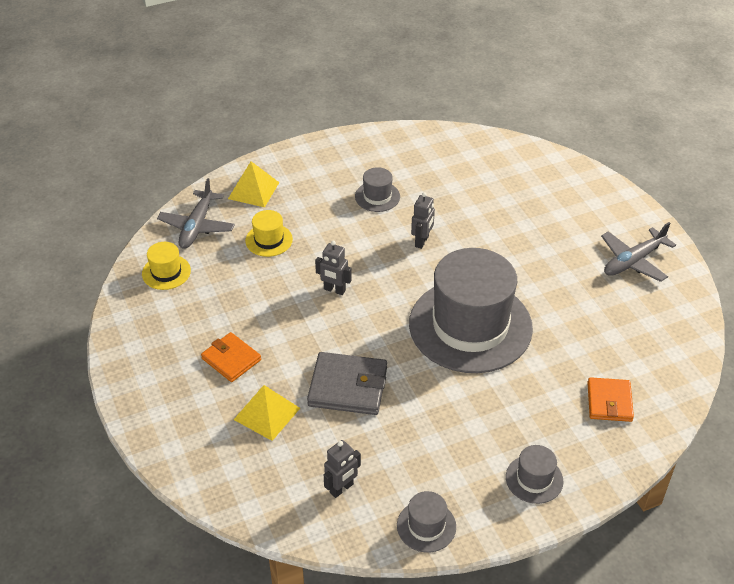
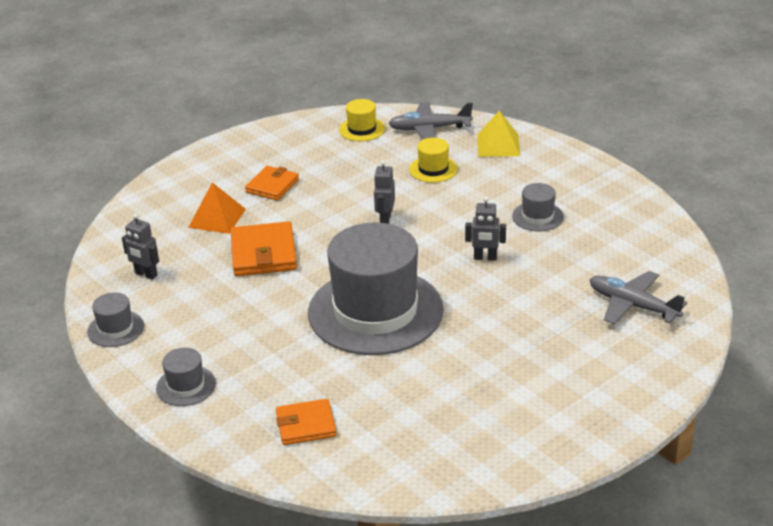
camera: 75 degrees right, 10 degrees down
(267, 414) = (217, 218): yellow pyramid -> orange pyramid
(348, 387) = (263, 253): grey wallet -> orange wallet
(633, 261) = (543, 417): grey plane -> grey plane (632, 305)

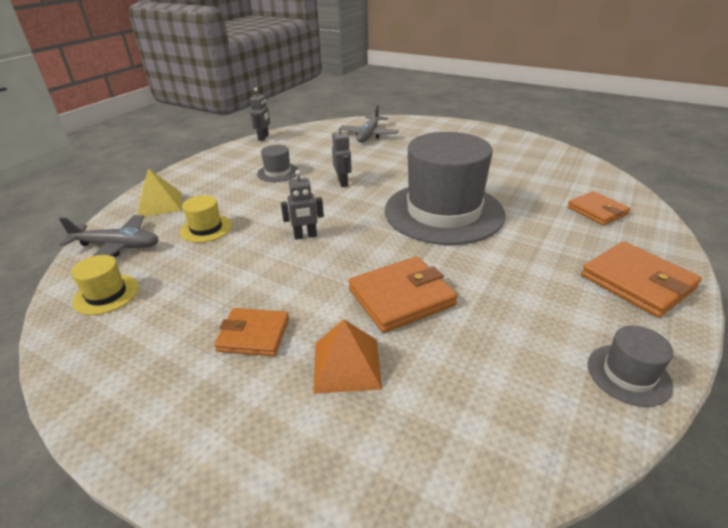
camera: 110 degrees left, 0 degrees up
(146, 274) = (510, 392): grey robot -> grey robot (263, 138)
(186, 386) = (637, 282): grey hat -> orange wallet
(429, 129) = (117, 246): grey plane -> grey plane turned 60 degrees counterclockwise

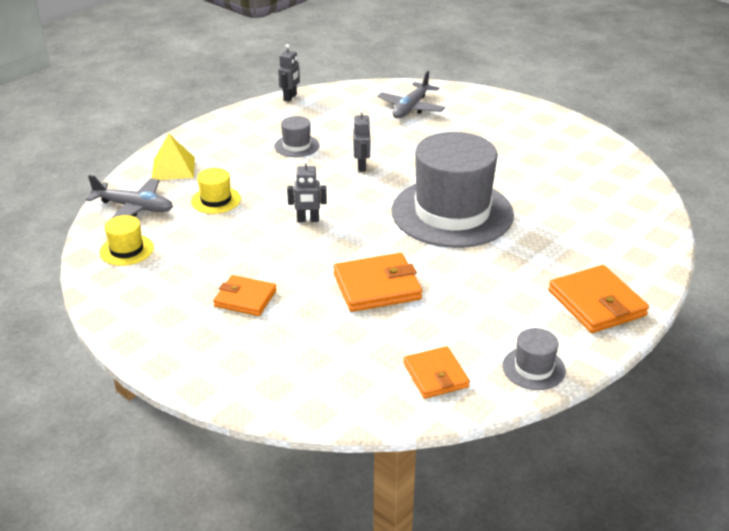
camera: 10 degrees right, 0 degrees up
(347, 365) = (314, 330): orange pyramid -> none
(597, 211) = (610, 232): orange wallet -> orange wallet (435, 375)

